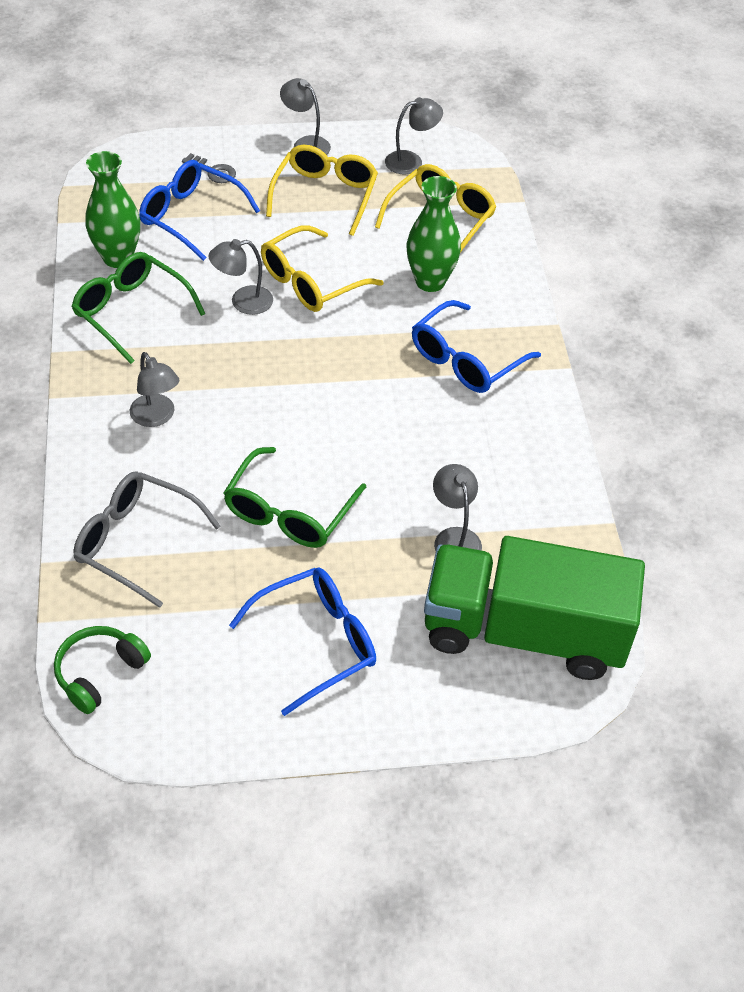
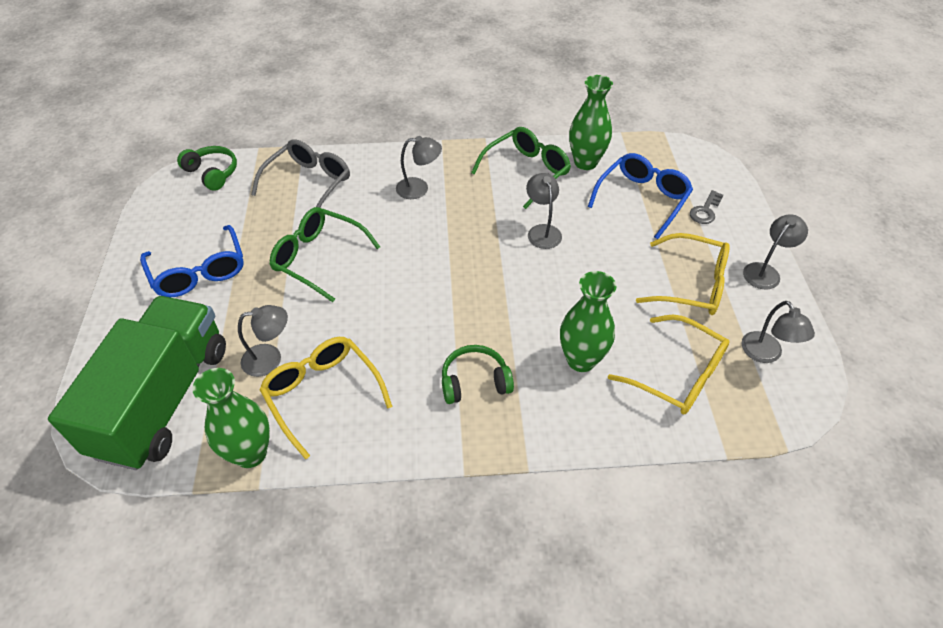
camera: 95 degrees right, 0 degrees up
(156, 417) = (419, 188): grey lamp -> grey lamp turned 150 degrees counterclockwise
(310, 282) = (571, 273): yellow glasses -> yellow glasses (322, 394)
(465, 360) = (474, 381): blue glasses -> green headphones
(578, 535) = (250, 453): none -> green vase

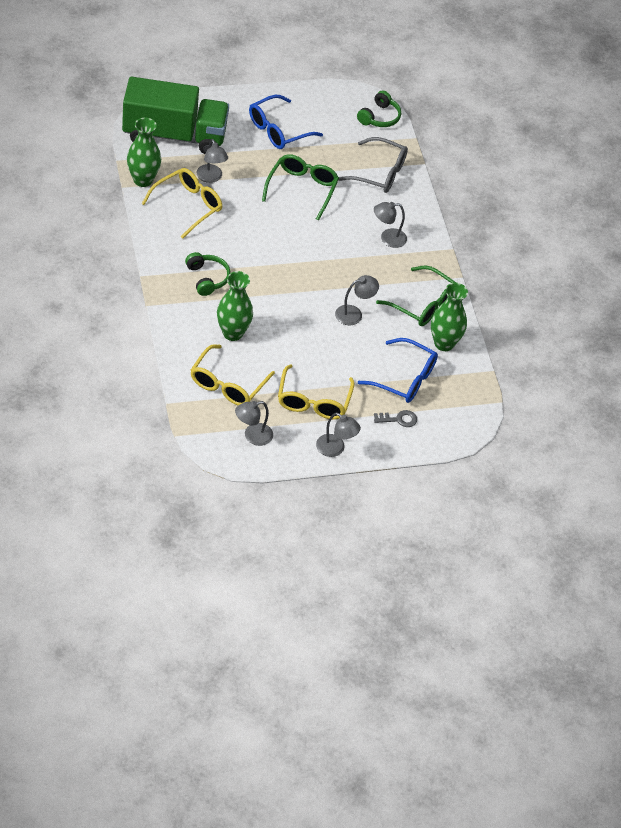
camera: 75 degrees right, 0 degrees up
(419, 188) = (387, 238): grey lamp -> grey lamp turned 90 degrees clockwise
(705, 211) = (399, 419): grey key -> grey key turned 150 degrees clockwise

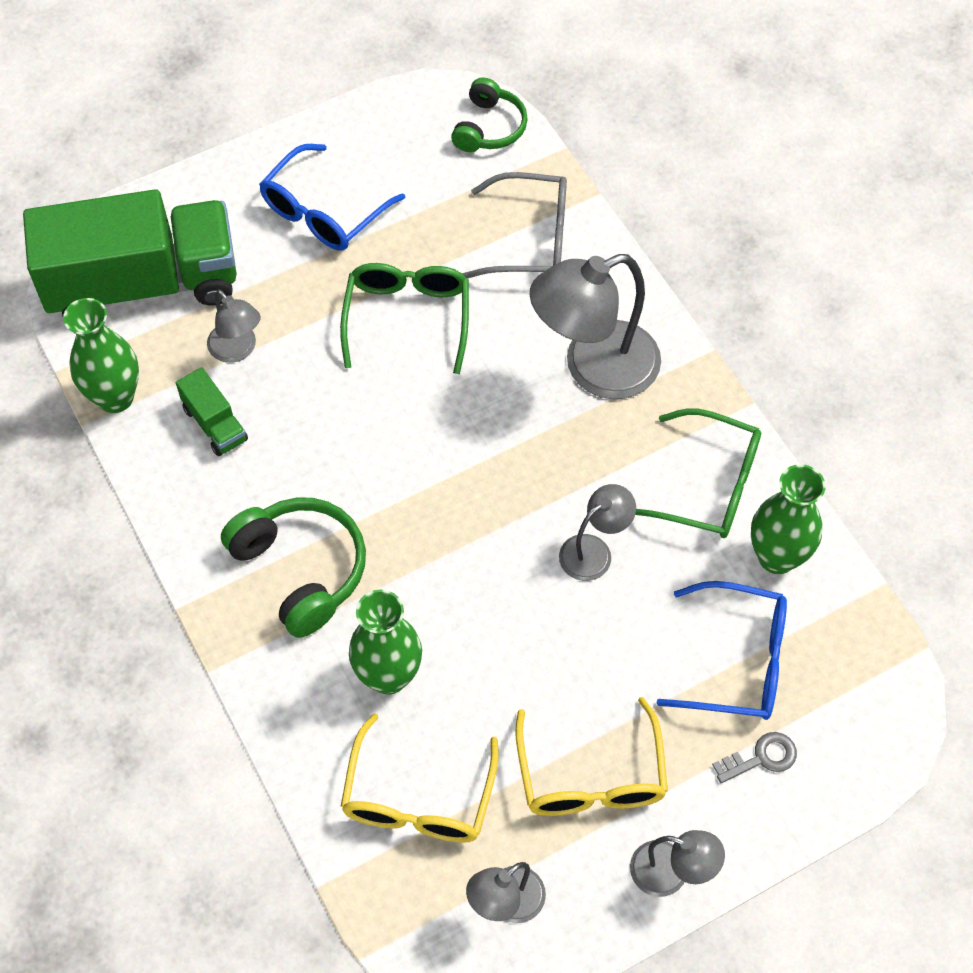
camera: 10 degrees left, 10 degrees up
(188, 206) = (215, 424): yellow glasses -> green truck
(207, 278) = (301, 570): green headphones -> green headphones, size x1.52
(387, 238) = (594, 368): grey lamp -> grey lamp, size x1.92

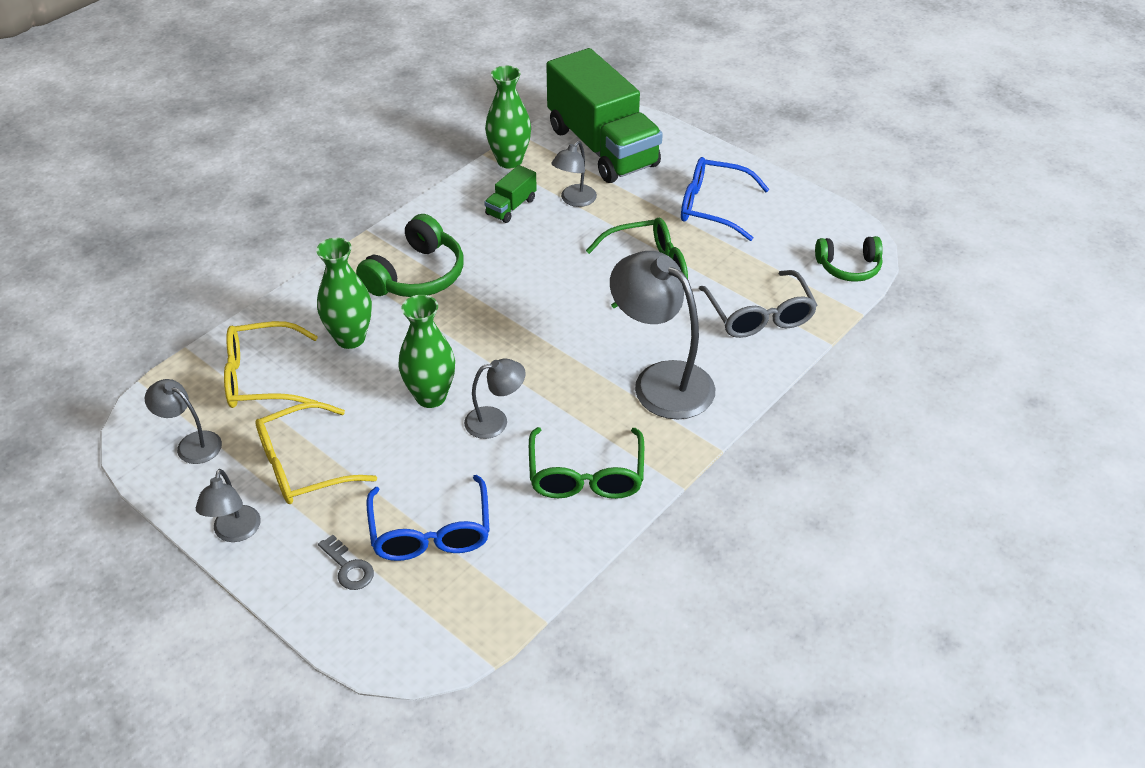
camera: 70 degrees right, 15 degrees down
(594, 551) = (495, 421): grey lamp -> grey lamp turned 45 degrees counterclockwise
(777, 557) = (538, 537): green vase -> green vase (431, 396)

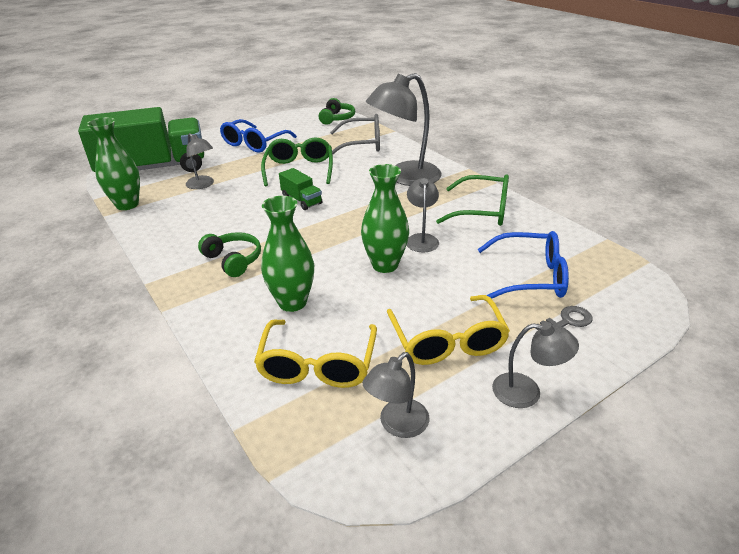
camera: 75 degrees left, 10 degrees down
(417, 275) = (233, 260): green headphones -> green headphones, size x0.66
(511, 207) = (185, 210): green truck -> green truck (301, 200)

